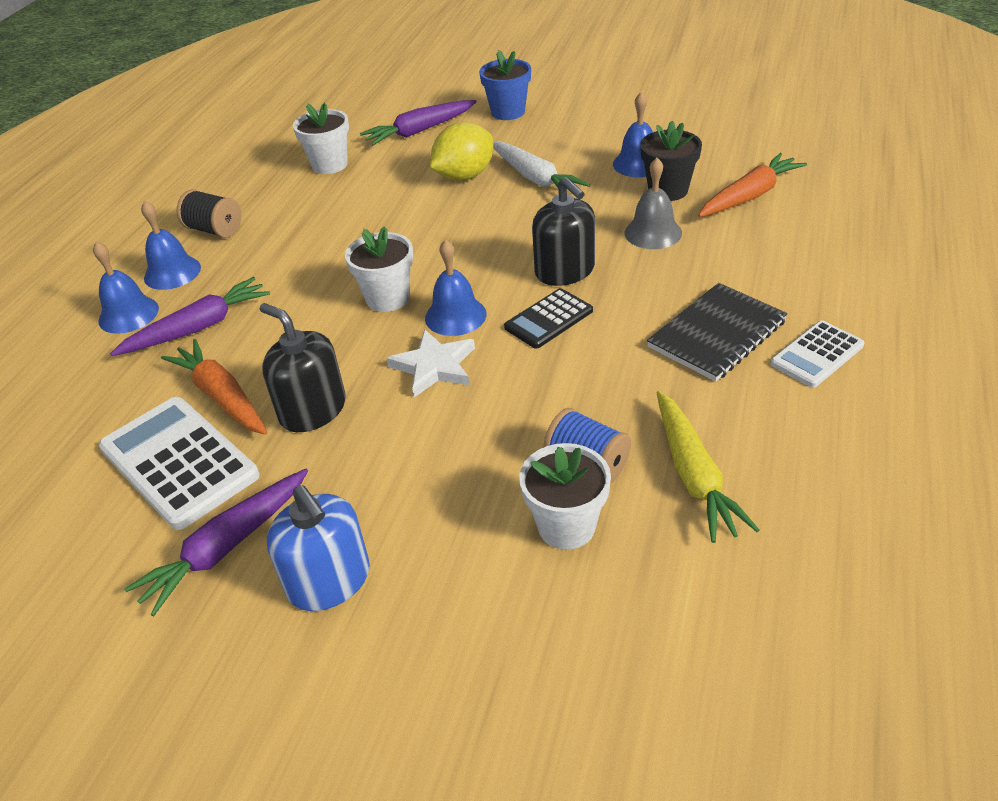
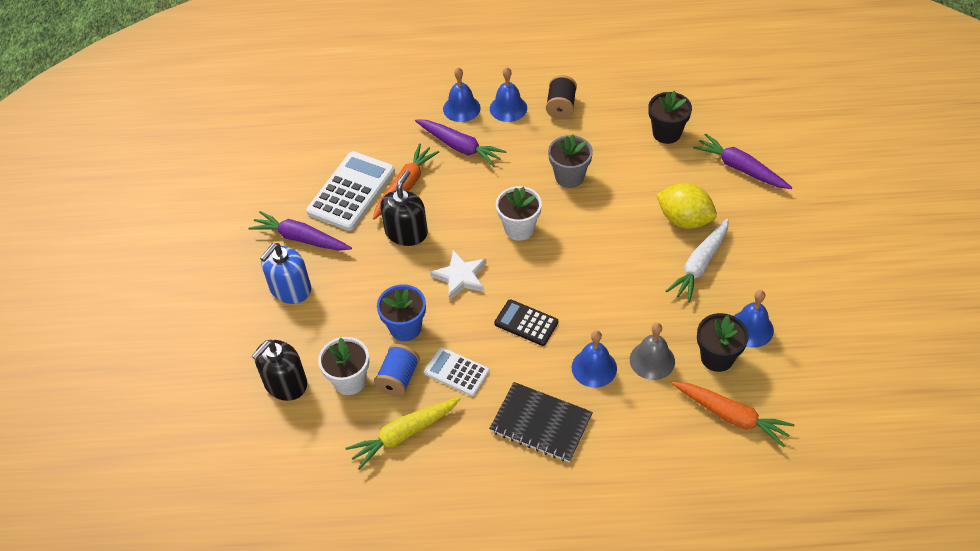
camera: 70 degrees right, 10 degrees up
(330, 165) = (666, 133): white flower pot -> black flower pot
(335, 243) = (569, 177): none -> grey flower pot
(455, 316) = (513, 271): blue bell -> blue bell (594, 367)
(508, 112) = (798, 216): blue flower pot -> blue flower pot (405, 328)
(565, 271) = (583, 317): black soap dispenser -> black soap dispenser (285, 383)
(816, 355) = (537, 487): white calculator -> white calculator (456, 372)

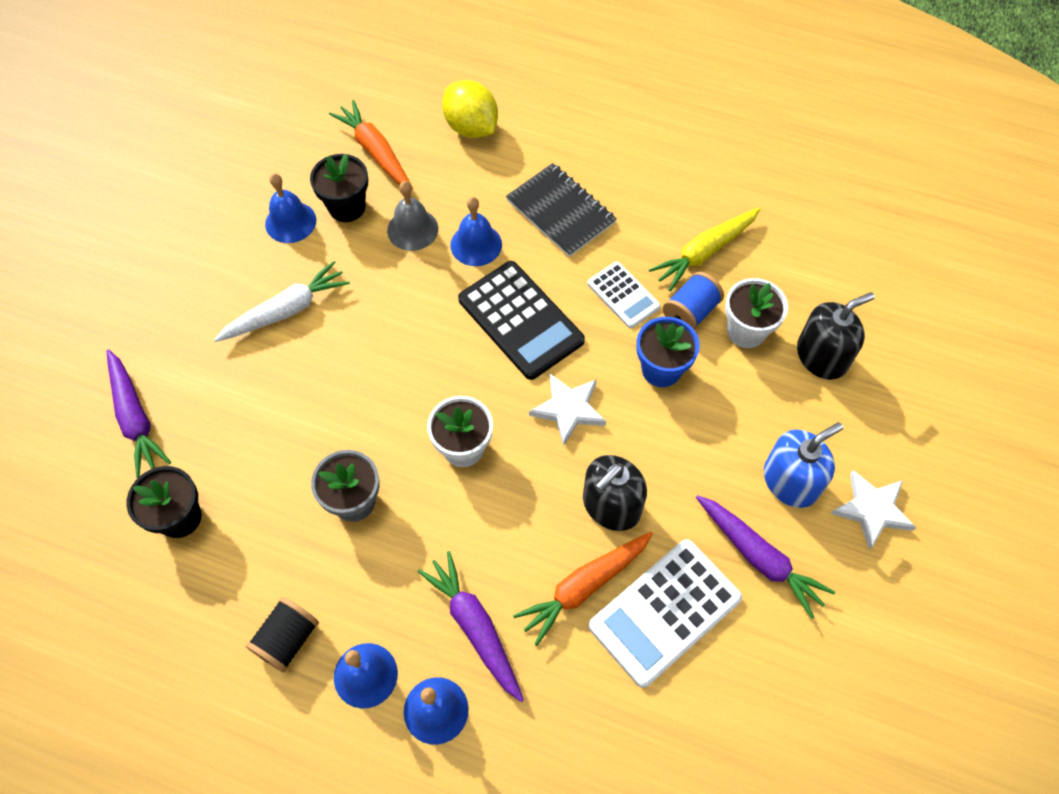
camera: 160 degrees left, 10 degrees up
(230, 292) = (872, 510): none -> white star
(404, 434) = (704, 252): yellow carrot -> yellow carrot turned 150 degrees clockwise
(526, 323) = (520, 320): black calculator -> black calculator, size x1.73
(684, 220) = (259, 375): yellow lemon -> yellow lemon (471, 127)

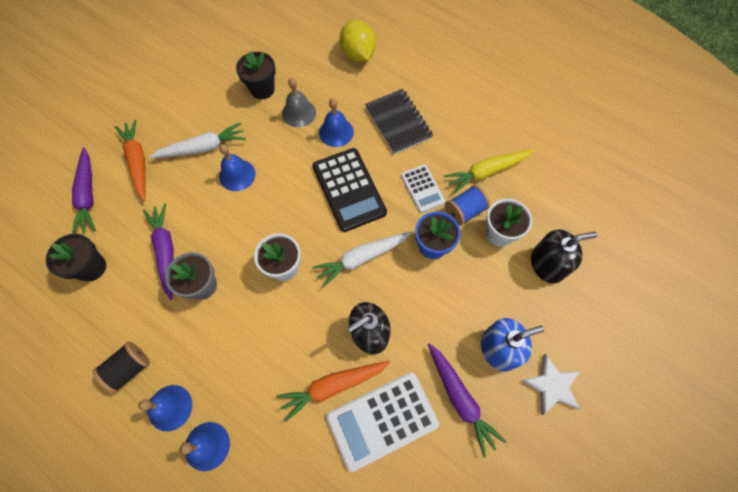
camera: 15 degrees right, 5 degrees up
(290, 222) = (224, 91): blue bell -> blue bell (237, 175)
(375, 152) = (292, 57): orange carrot -> orange carrot (138, 162)
(475, 627) = (251, 394): purple carrot -> purple carrot (166, 251)
(568, 409) = (361, 258): white star -> white carrot

